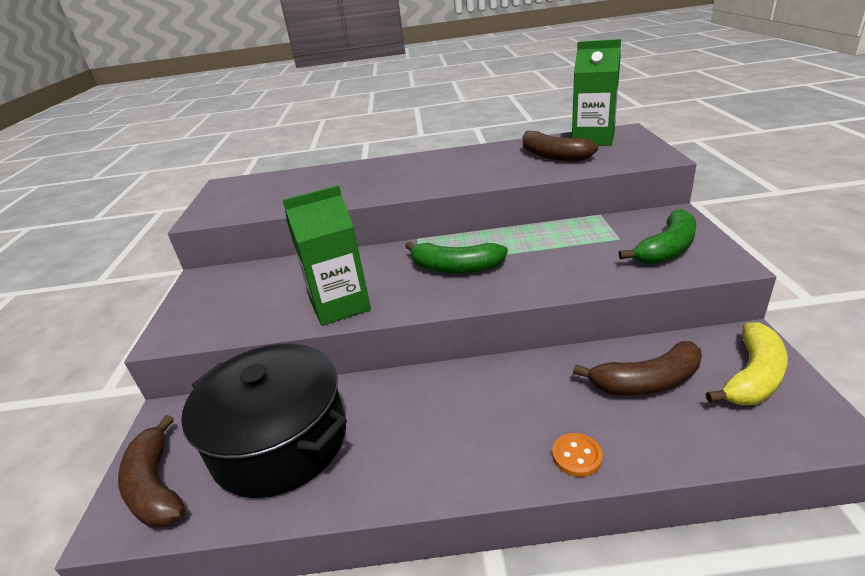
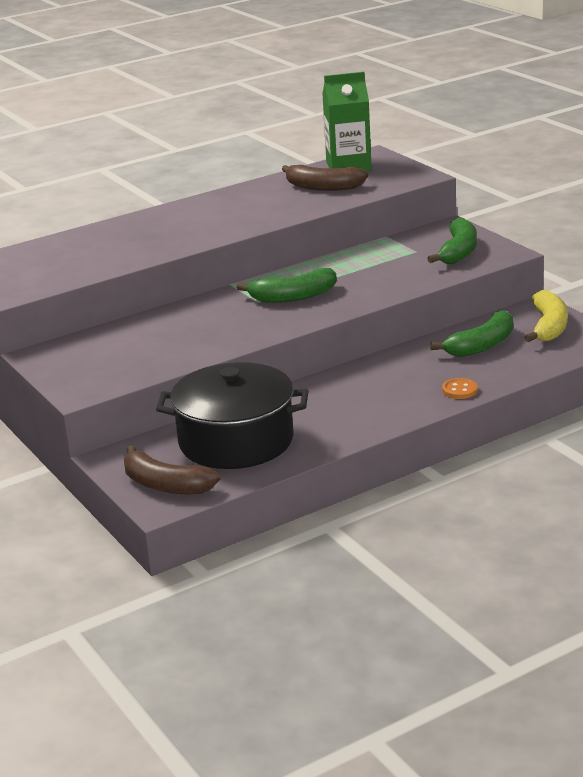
camera: 30 degrees left, 5 degrees down
(340, 305) = (218, 340): green carton -> none
(647, 382) = (482, 345): brown banana -> green banana

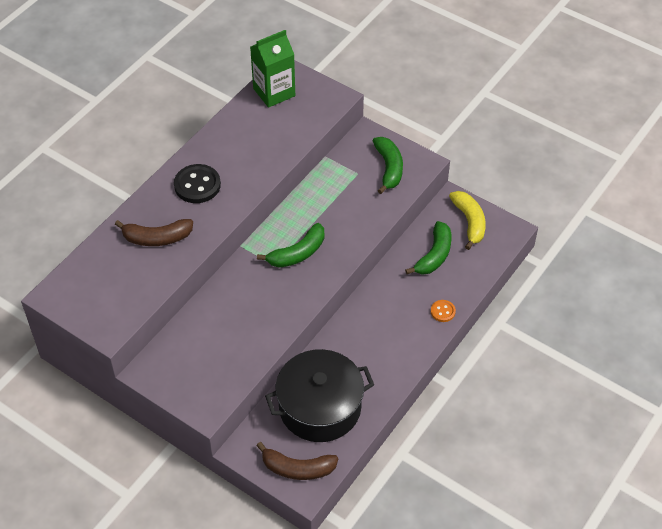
camera: 25 degrees left, 25 degrees up
(204, 214) = (197, 185): none -> black button
(323, 187) = (270, 127): brown banana -> brown banana (157, 238)

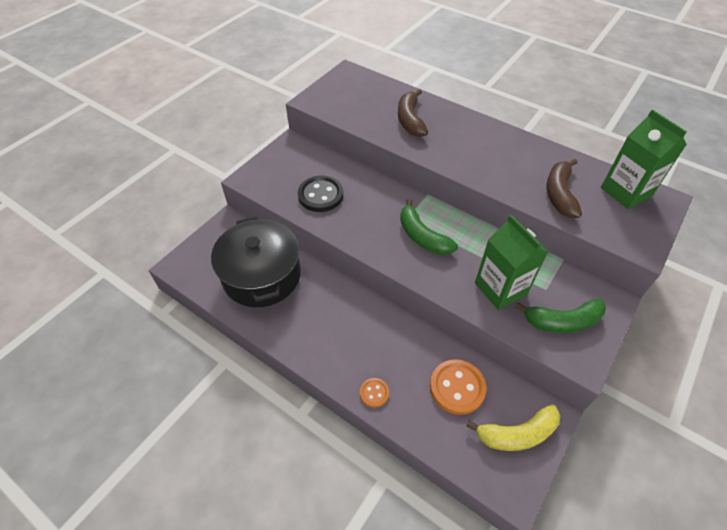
camera: 90 degrees right, 0 degrees up
(197, 185) = (477, 141): black button -> black button (320, 195)
(297, 468) = (201, 259): brown banana -> brown banana (559, 194)
(357, 203) = (500, 288): none -> green carton
(434, 255) = (457, 387): green banana -> orange button

